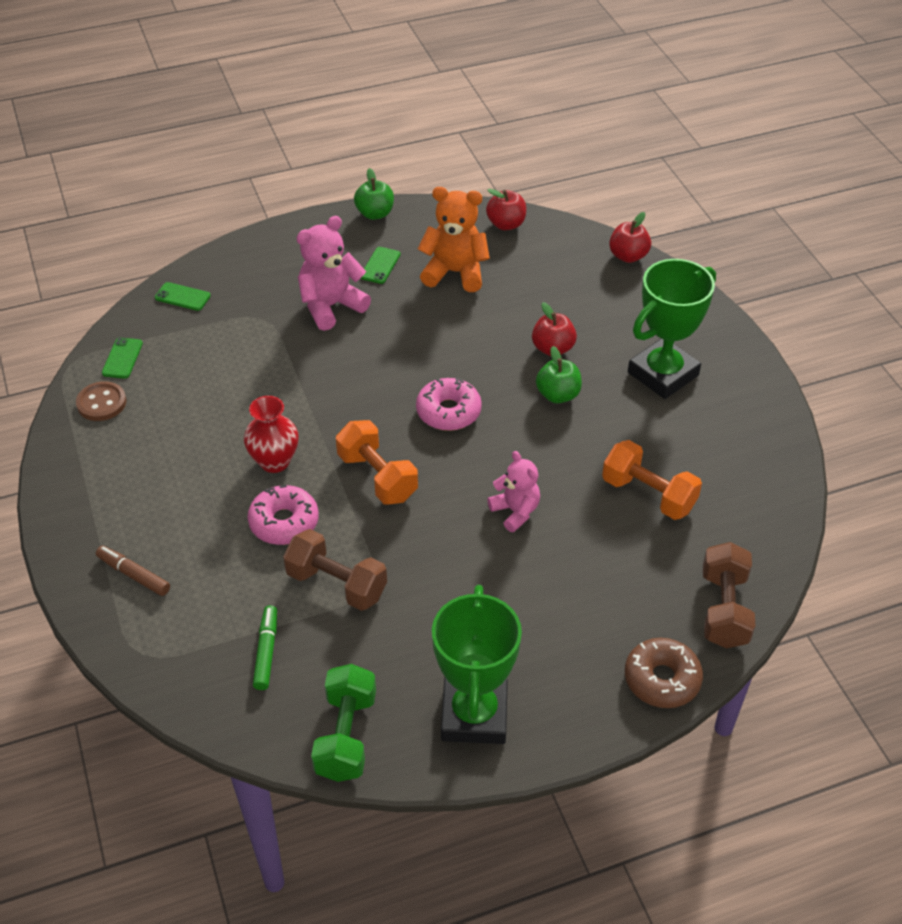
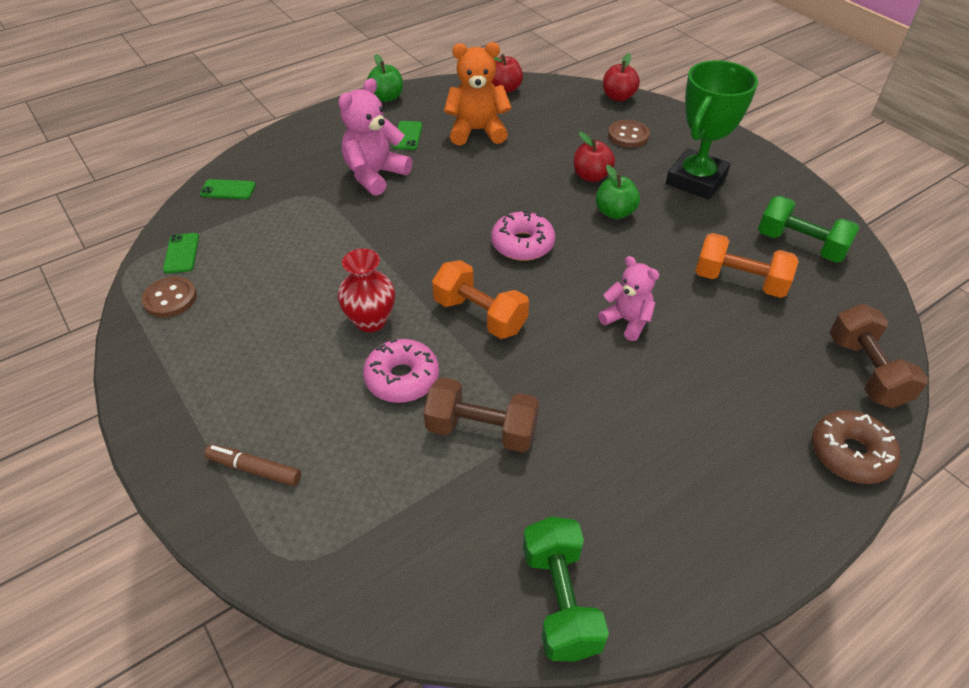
camera: 15 degrees left, 0 degrees up
(266, 651) = (433, 522): green marker -> none
(474, 715) = (686, 539): green trophy -> none
(615, 307) = (628, 135): none -> brown button
(734, 469) = (800, 245): none -> green dumbbell

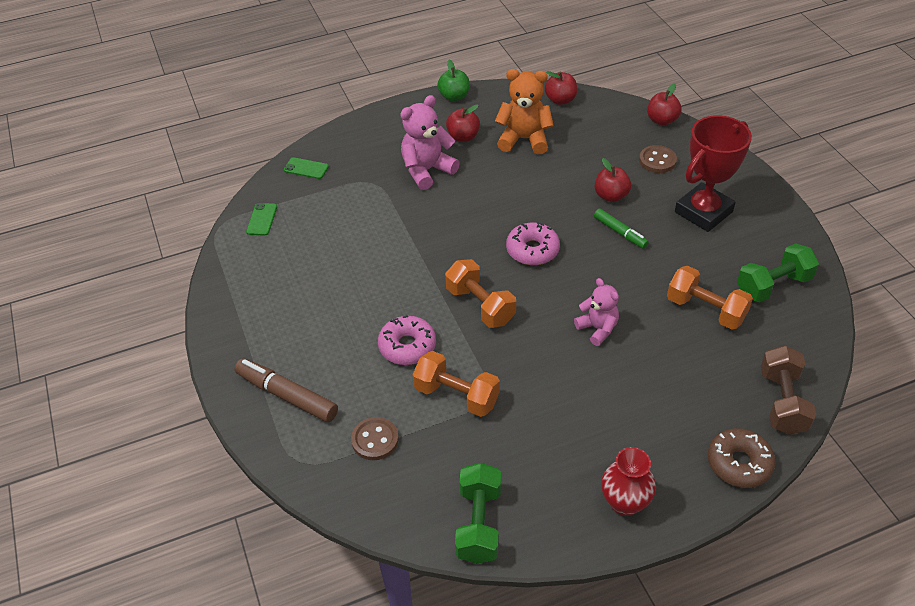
camera: 15 degrees right, 0 degrees up
(170, 299) = (248, 256): brown button -> brown button (375, 440)
(254, 469) = (287, 395): brown marker -> brown marker, size x1.61
(370, 320) = (394, 297): red vase -> red vase (624, 502)
(408, 136) = (463, 137): green phone -> red apple
(481, 430) = (456, 395): brown dumbbell -> orange dumbbell
(615, 212) = (620, 232): green apple -> green marker
(696, 180) = (703, 212): green trophy -> red trophy
(800, 245) = (773, 285): green dumbbell -> green dumbbell turned 75 degrees counterclockwise

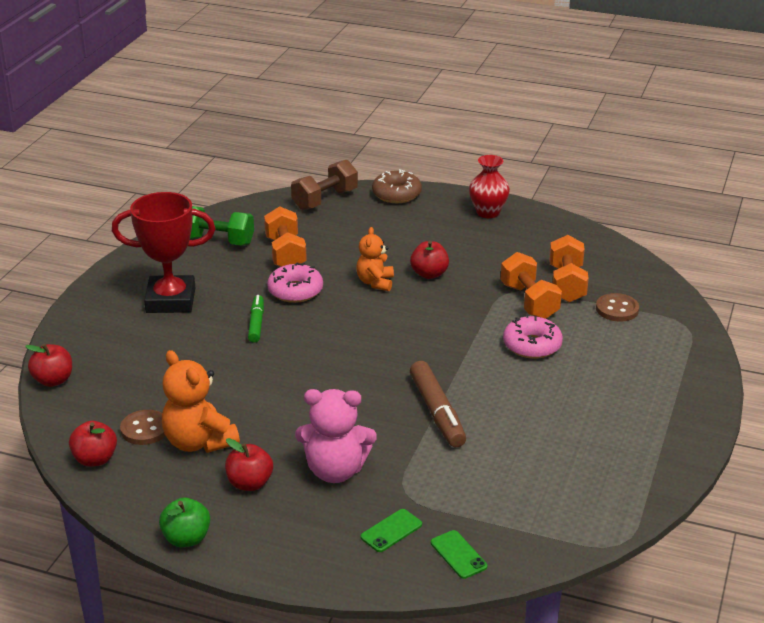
camera: 140 degrees left, 15 degrees down
(262, 219) = (563, 523): green phone -> green phone (391, 531)
(287, 395) = (663, 365): brown marker -> brown marker (437, 412)
(479, 524) = (589, 245): green dumbbell -> none
(480, 305) = (440, 339): orange dumbbell -> orange dumbbell (567, 284)
(532, 250) = (343, 351): pink donut -> pink donut (295, 291)
(597, 329) = (375, 282): pink teddy bear -> orange teddy bear
(611, 196) = (214, 350): red apple -> red apple (429, 274)
(657, 160) = (127, 352): brown button -> brown button (145, 429)

